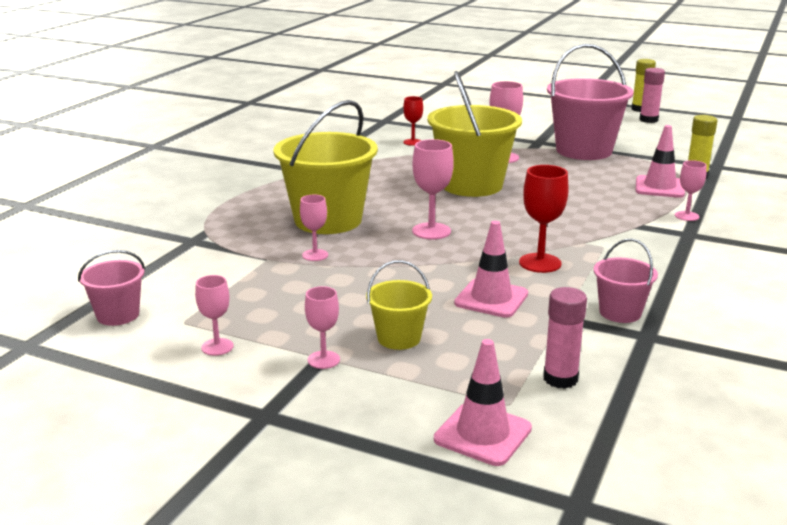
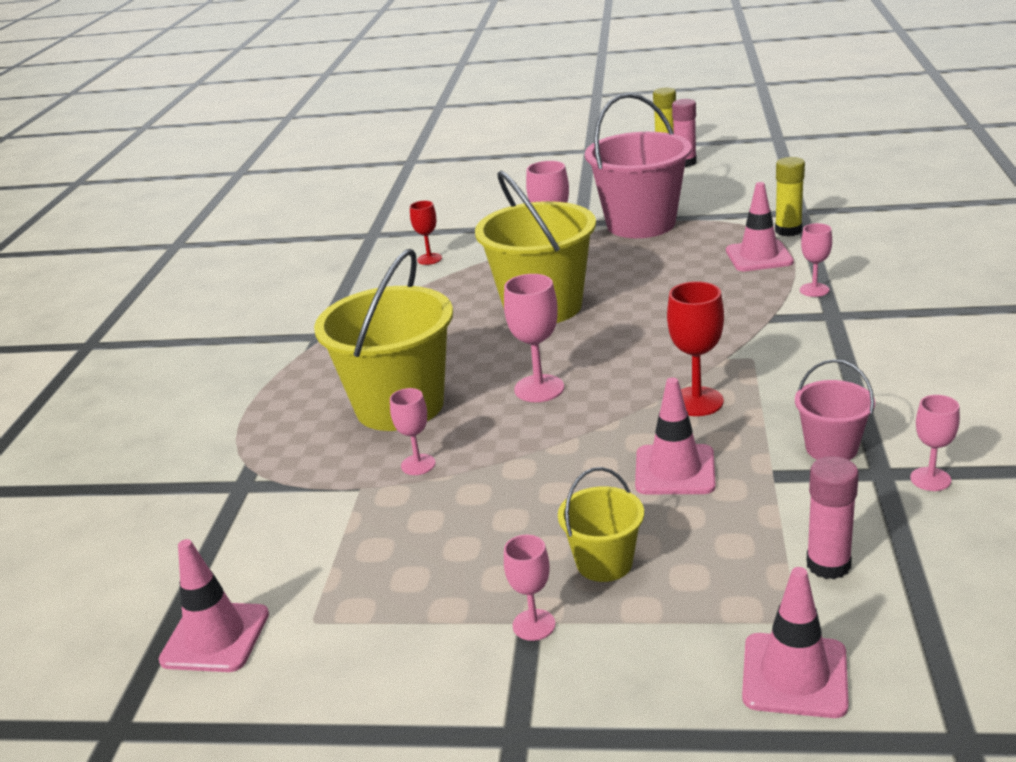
camera: 15 degrees left, 5 degrees up
(118, 315) = (215, 637): pink bucket -> pink traffic cone
(217, 347) = (384, 647): pink goblet -> pink goblet (930, 479)

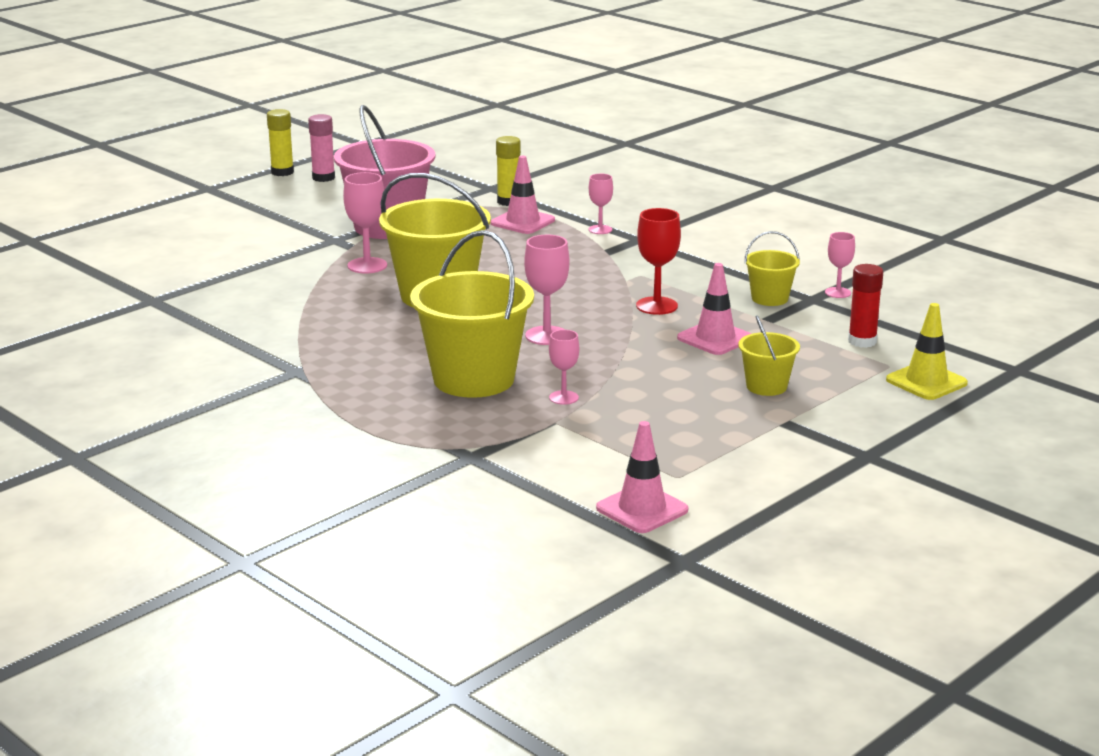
camera: 55 degrees left, 5 degrees down
(429, 259) = (260, 299): red goblet -> none
(534, 625) = (788, 422): pink goblet -> none
(794, 675) = (926, 382): pink traffic cone -> yellow traffic cone
(828, 564) = (862, 341): pink glue stick -> red glue stick
(831, 448) = (769, 298): pink bucket -> yellow bucket

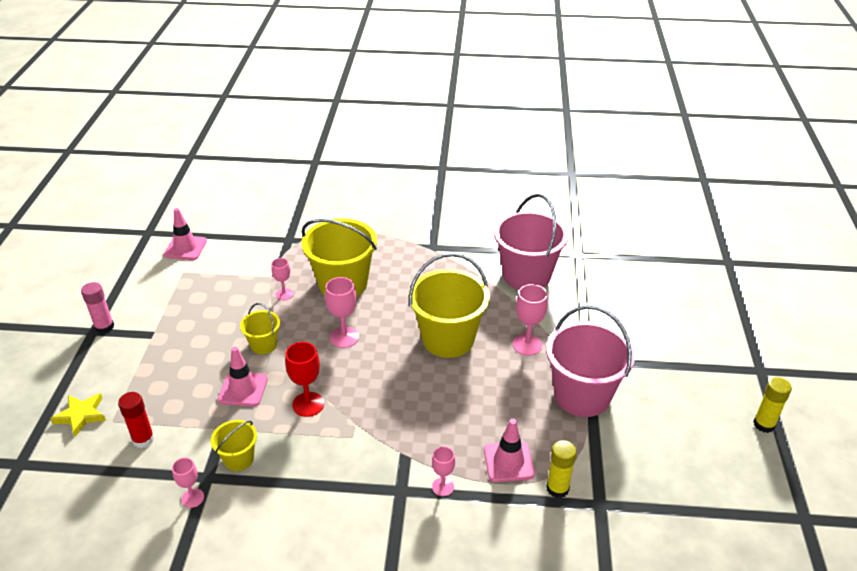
camera: 140 degrees right, 15 degrees up
(249, 306) = (526, 275): none -> pink bucket
(323, 178) = (726, 435): pink glue stick -> pink glue stick (104, 327)
(766, 386) = (180, 359): yellow bucket -> yellow bucket (263, 345)
(926, 382) = (81, 415): yellow traffic cone -> yellow star

